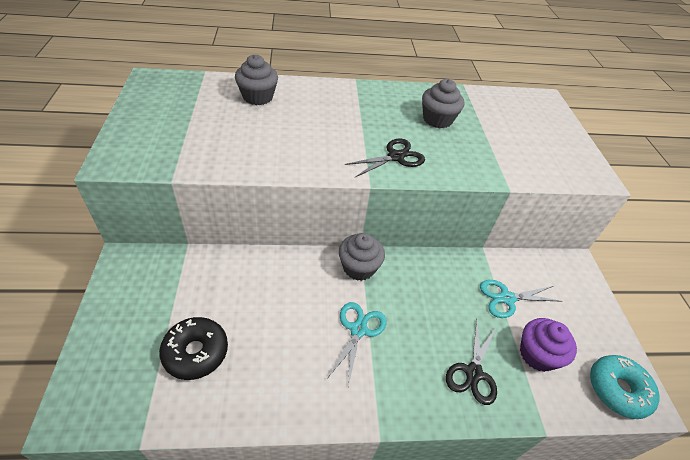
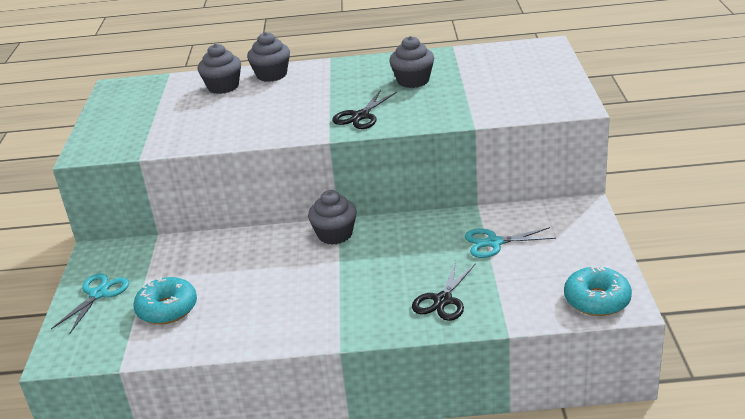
camera: 10 degrees right, 15 degrees down
(196, 352) = (167, 309): black donut -> turquoise donut
(303, 90) = (272, 75): none -> grey cupcake
(358, 329) = (328, 280): turquoise scissors -> turquoise scissors (99, 294)
(396, 157) = (360, 116): black scissors -> black scissors turned 150 degrees clockwise
(537, 354) = (516, 282): purple cupcake -> none

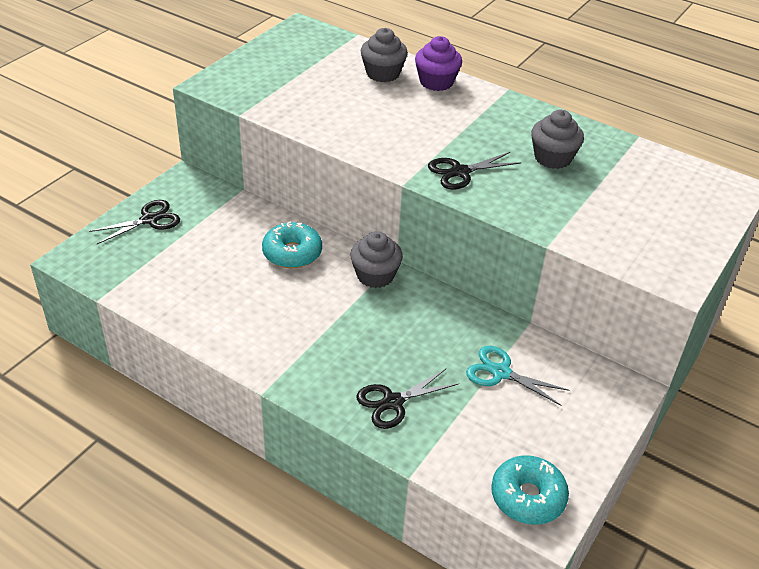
camera: 30 degrees right, 10 degrees up
(99, 294) = (150, 220): turquoise scissors -> black scissors
(167, 309) = (181, 266): turquoise donut -> turquoise donut (292, 253)
(272, 75) = (436, 82): grey cupcake -> purple cupcake

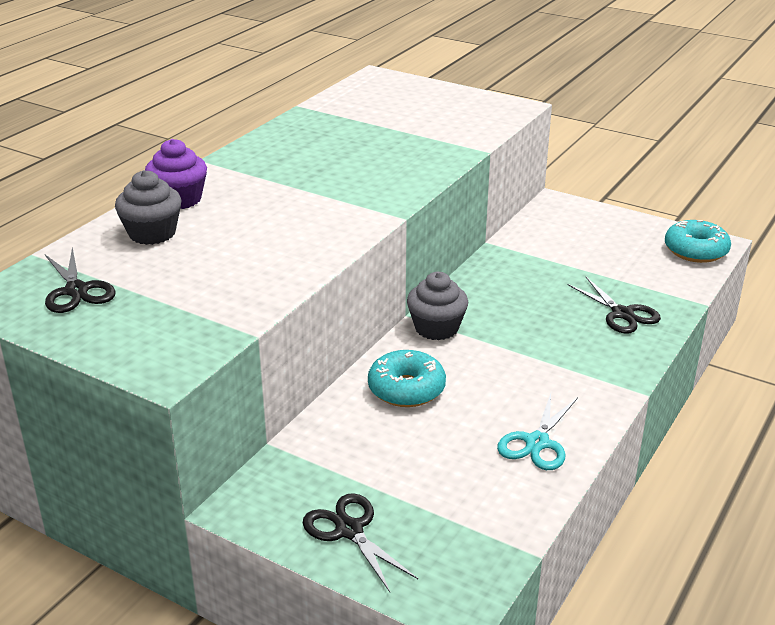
camera: 90 degrees left, 10 degrees down
(460, 172) = (375, 188): black scissors -> black scissors (76, 291)
(500, 372) = (559, 258): turquoise scissors -> turquoise scissors (536, 443)
(552, 158) = (341, 143): grey cupcake -> none

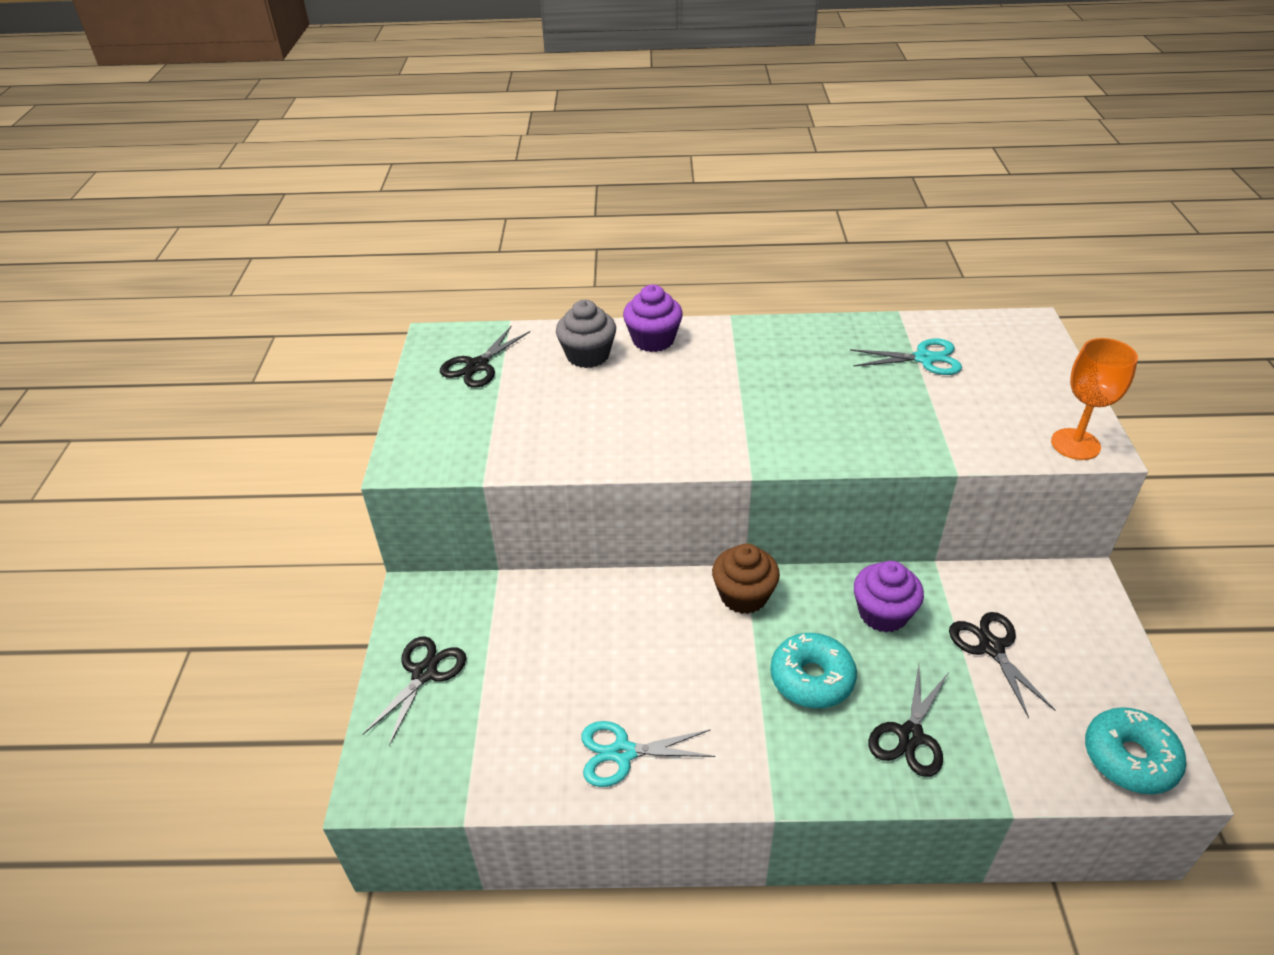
camera: 60 degrees right, 10 degrees up
(362, 117) = (924, 359): none -> turquoise scissors
(406, 389) = (632, 619): turquoise donut -> turquoise donut (811, 678)
(436, 328) = (744, 595): grey cupcake -> brown cupcake
(506, 111) = (1075, 444): none -> orange goblet
(512, 280) = (883, 613): none -> purple cupcake
(577, 255) = (991, 647): none -> black scissors

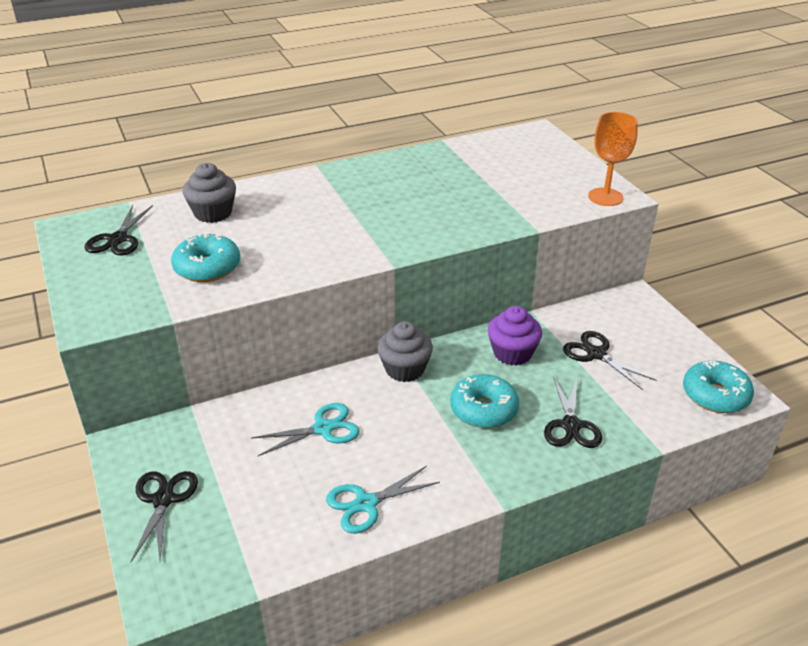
camera: 25 degrees left, 5 degrees down
(549, 425) = (207, 267): none -> turquoise donut
(653, 340) = (262, 192): purple cupcake -> none
(744, 595) = (405, 369): brown cupcake -> grey cupcake
(924, 359) = (477, 166): turquoise scissors -> turquoise scissors (323, 428)

